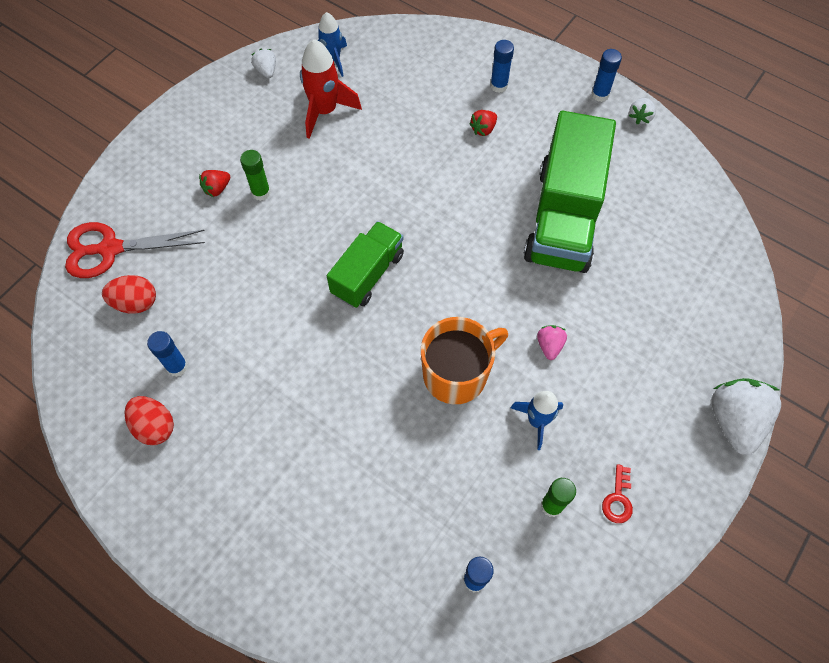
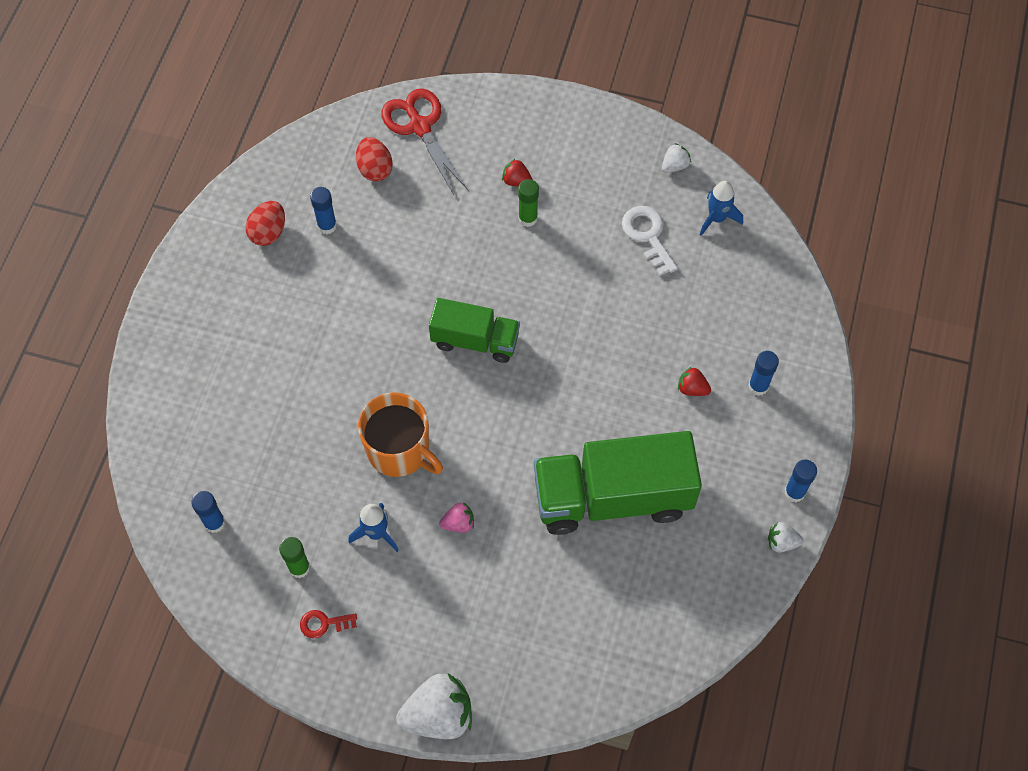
camera: 70 degrees right, 0 degrees up
(325, 111) = (648, 236): red rocket -> white key

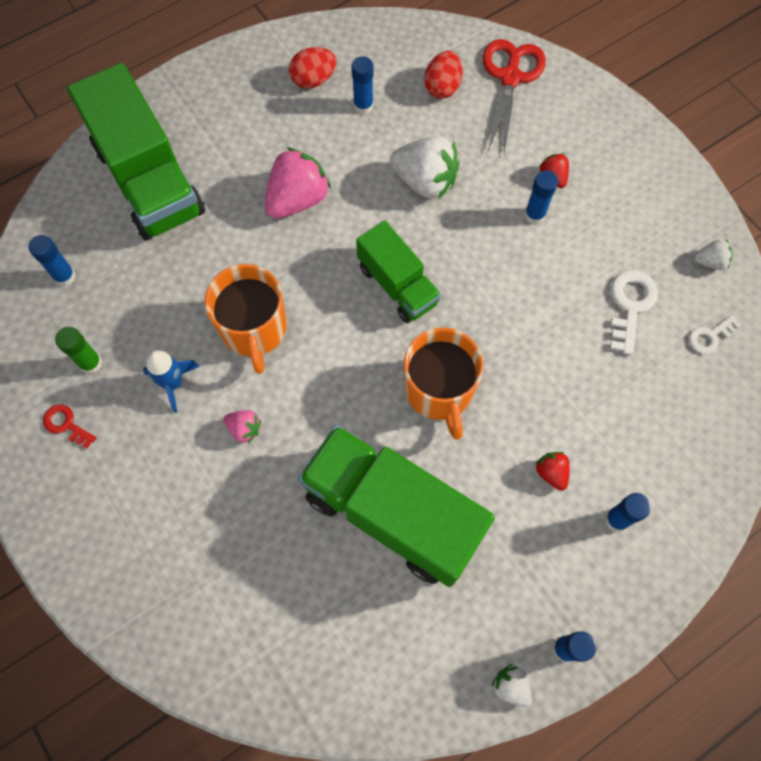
camera: 40 degrees right, 5 degrees up
(210, 402) = (149, 180): none -> green truck
(343, 333) = (298, 200): none -> pink strawberry
(439, 715) = (79, 580): white strawberry -> white strawberry (425, 181)
(528, 218) = (534, 215): green glue stick -> blue glue stick
(570, 392) = (439, 391): none -> orange mug
(717, 218) = (710, 336): blue rocket -> white key

